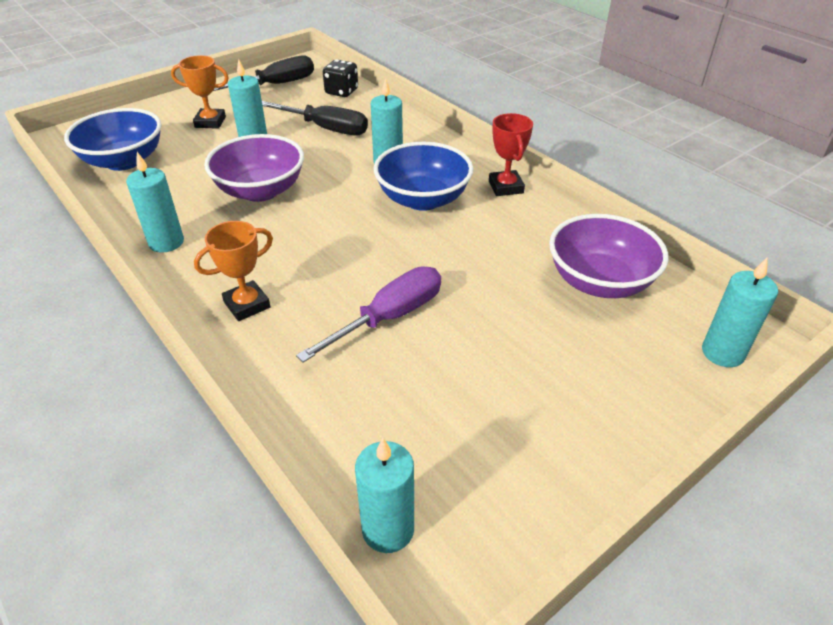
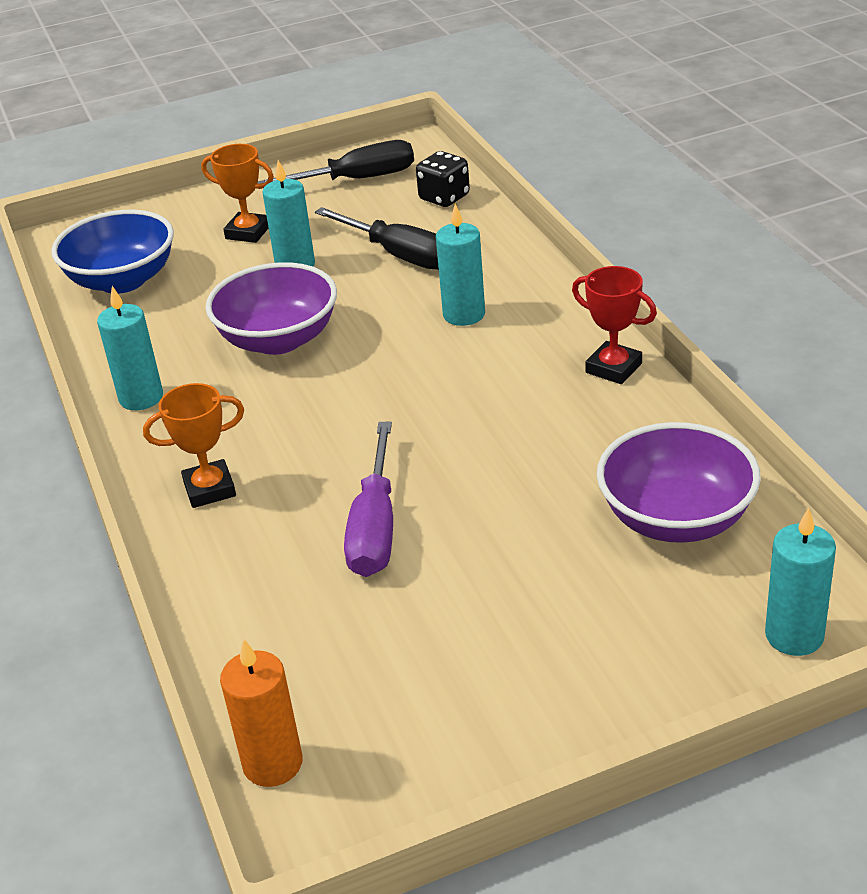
camera: 20 degrees right, 5 degrees down
(388, 529) = (272, 763): turquoise candle -> orange candle
(389, 317) = (375, 528): purple screwdriver -> purple screwdriver turned 120 degrees clockwise
(423, 199) = (488, 374): blue bowl -> none
(506, 187) = (613, 368): red trophy -> red trophy turned 60 degrees counterclockwise

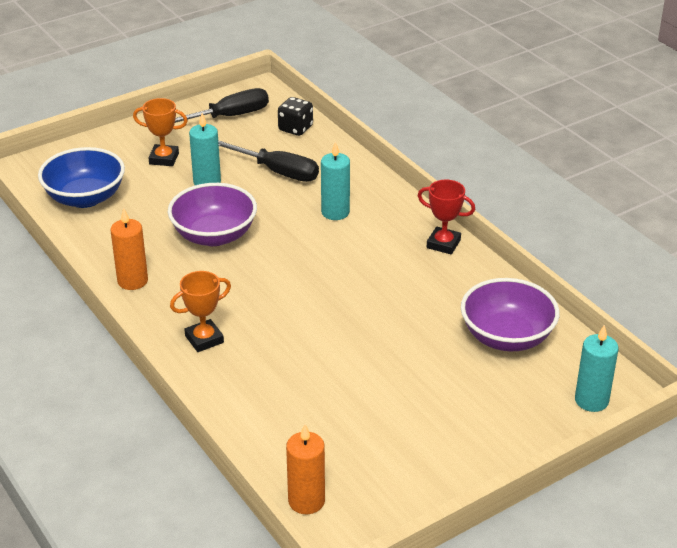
camera: 15 degrees left, 0 degrees up
(141, 397) = (132, 281): turquoise candle -> orange candle
(375, 528) = (322, 356): purple screwdriver -> none

